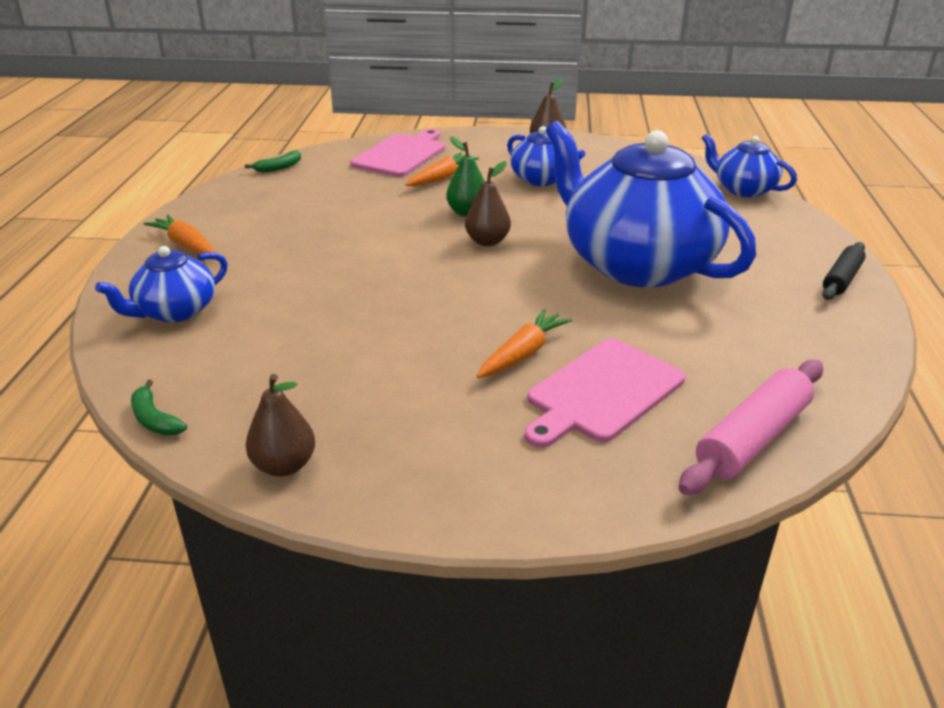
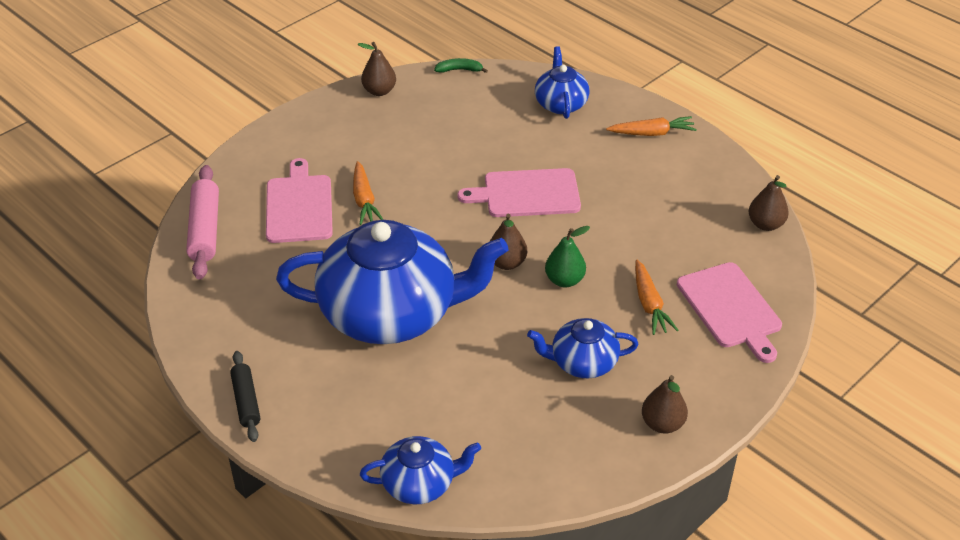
camera: 130 degrees right, 10 degrees up
(279, 168) = (765, 224): green banana -> brown pear
(374, 269) = (527, 193): none -> pink cutting board

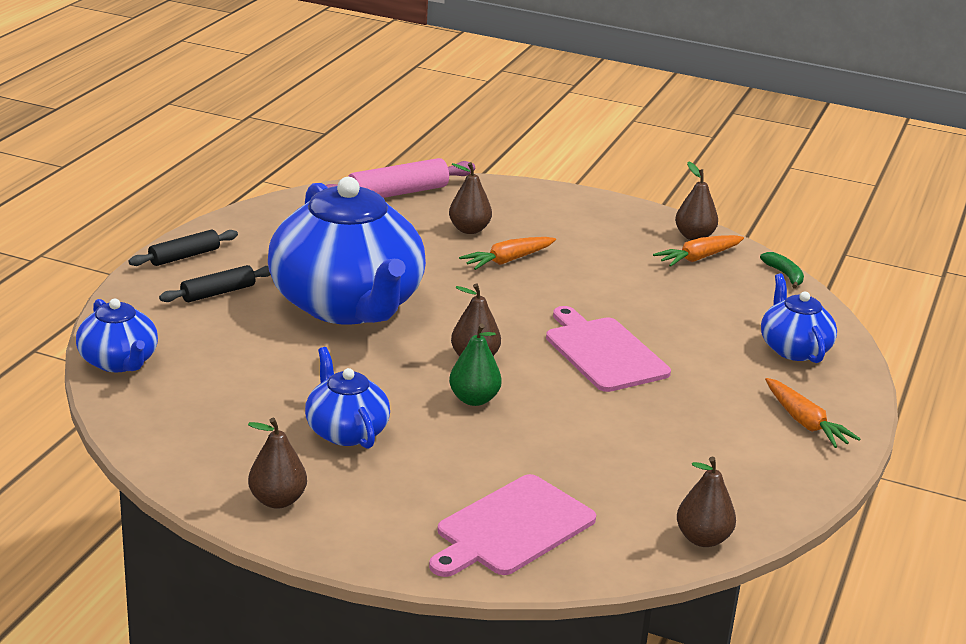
camera: 65 degrees right, 15 degrees down
(299, 206) = (469, 230): pink cutting board -> brown pear
(328, 392) = (218, 293): none -> black rolling pin
(561, 104) = (793, 349): blue teapot -> blue teapot turned 75 degrees counterclockwise
(649, 304) = (475, 464): orange carrot -> orange carrot (698, 258)

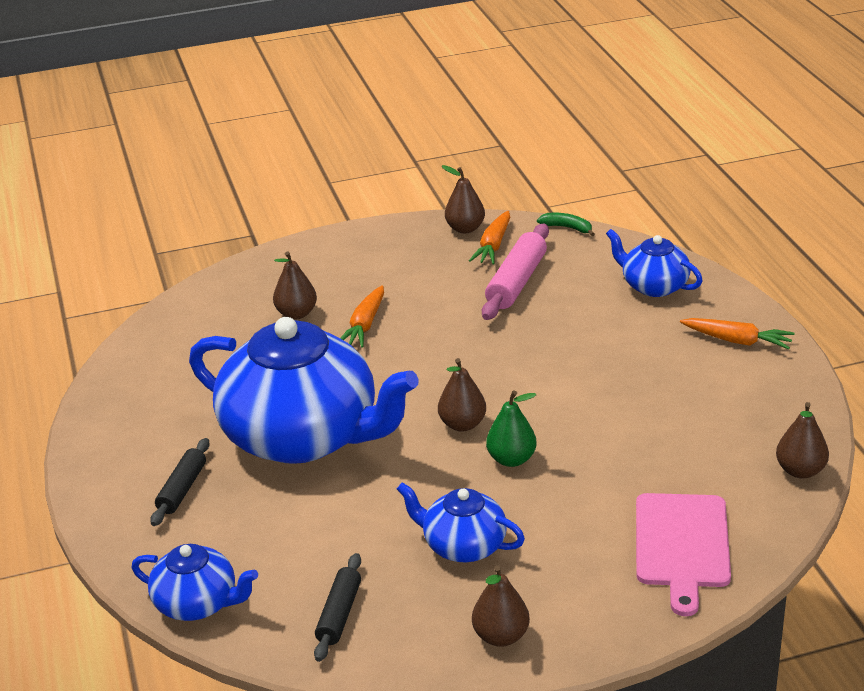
camera: 35 degrees left, 5 degrees up
(184, 256) = (100, 473): black rolling pin -> black rolling pin (339, 614)
(398, 193) = (191, 311): pink rolling pin -> pink rolling pin (516, 282)
(604, 352) = (541, 364): pink cutting board -> none

